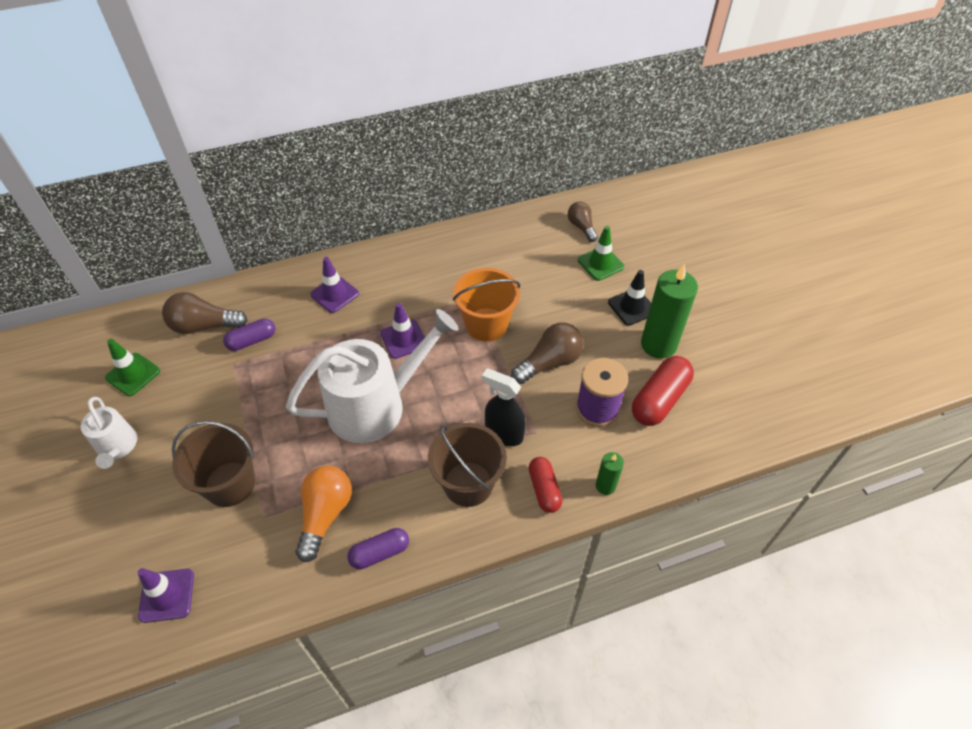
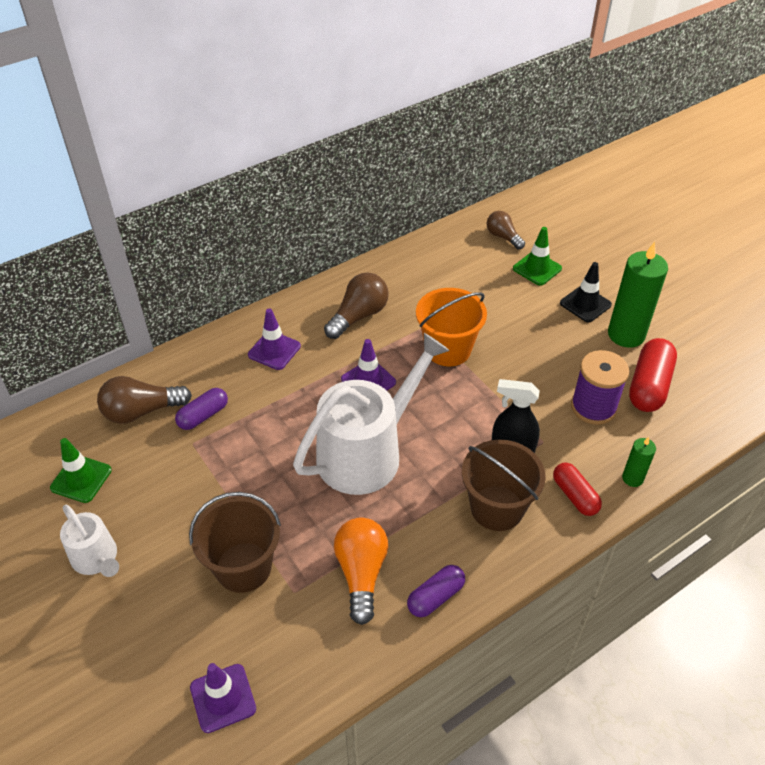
camera: 15 degrees left, 5 degrees down
(549, 362) = (527, 373): brown light bulb -> brown light bulb (358, 316)

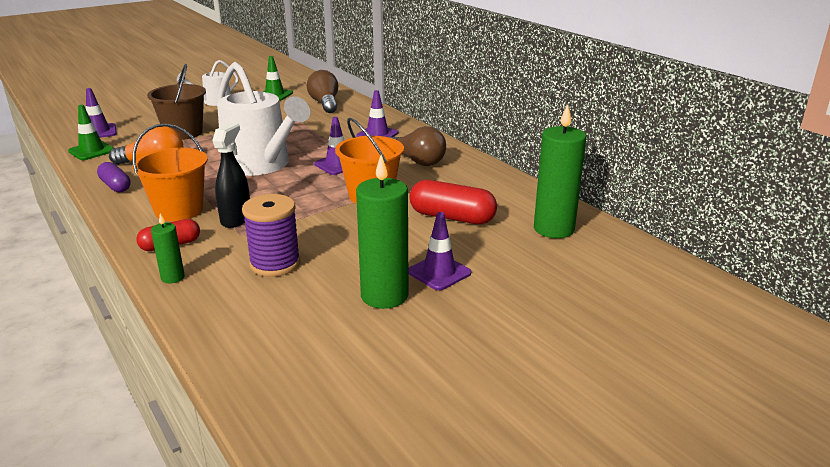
camera: 90 degrees right, 20 degrees down
(203, 416) = (316, 118): purple capsule -> none
(497, 508) = (179, 210): brown bucket -> orange bucket
(503, 237) = (553, 229): brown light bulb -> green candle
(537, 268) = (500, 246): green traffic cone -> green traffic cone (92, 151)
(585, 304) = (439, 272): black traffic cone -> purple traffic cone
(649, 386) = (296, 302): red capsule -> red capsule (452, 217)

